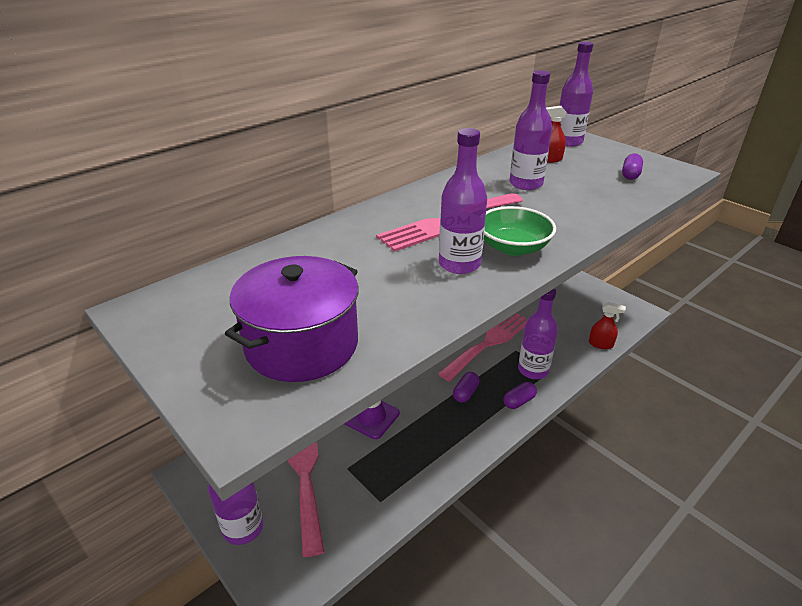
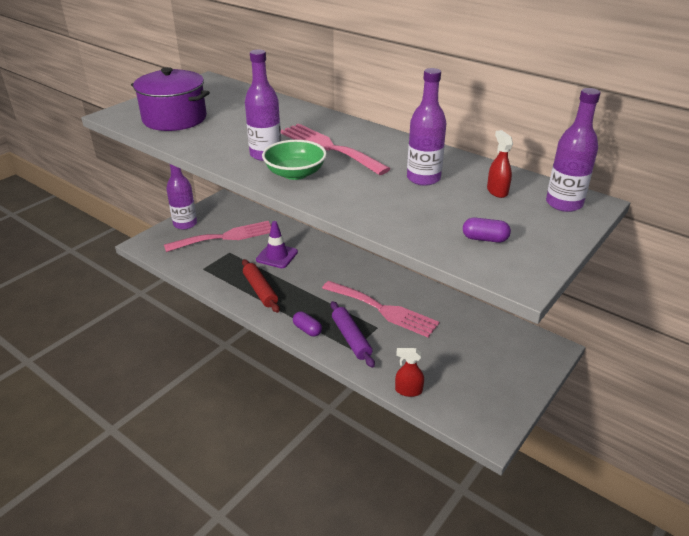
camera: 80 degrees right, 0 degrees up
(442, 438) = (260, 290): none -> red rolling pin
(465, 393) = (311, 299): purple capsule -> none
(533, 370) = (351, 338): purple bottle -> purple rolling pin
(601, 344) = (408, 390): red spray bottle -> red spray bottle turned 90 degrees clockwise

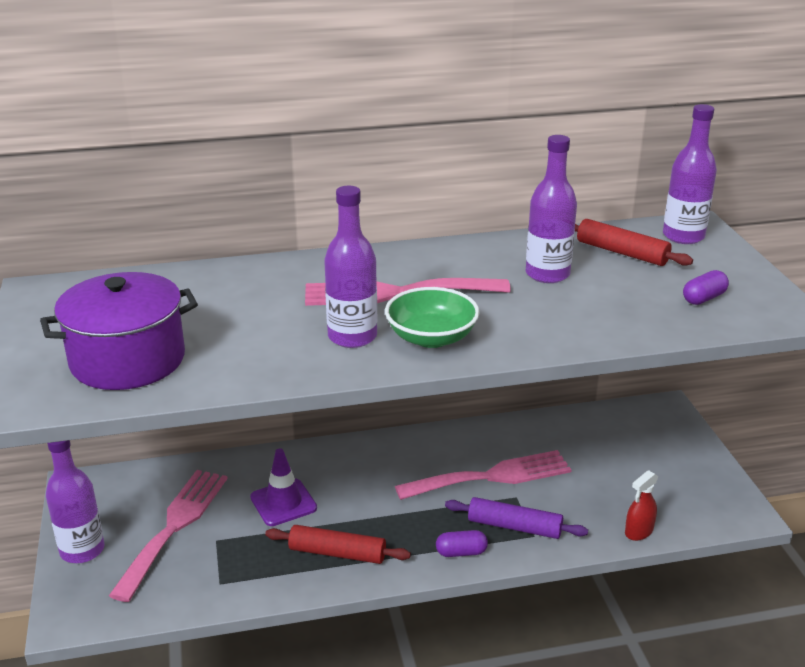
camera: 50 degrees left, 5 degrees down
(497, 191) = (622, 252): red spray bottle -> red rolling pin

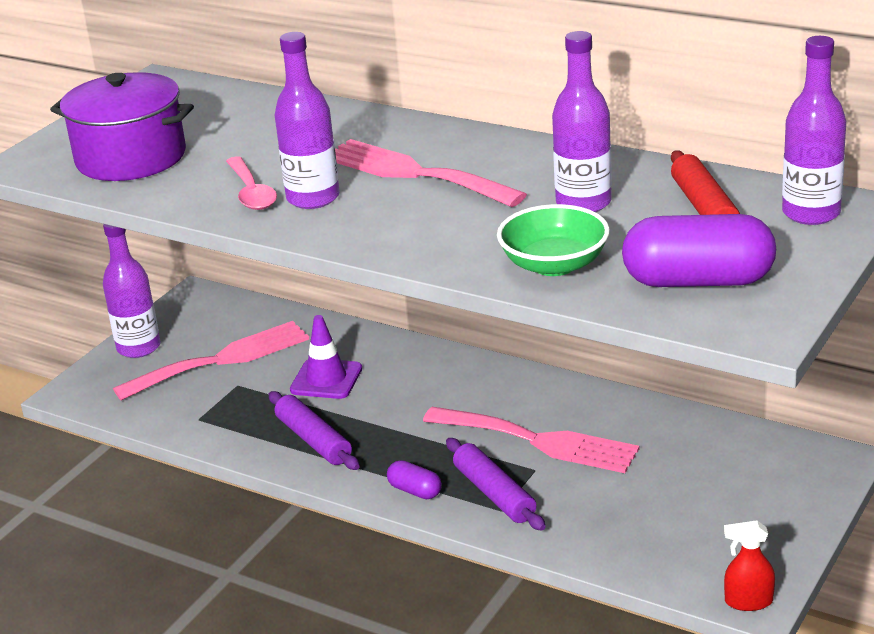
camera: 45 degrees right, 0 degrees up
(292, 350) = (251, 192): none -> pink spoon
(337, 553) = (313, 440): red rolling pin -> purple rolling pin
(431, 338) = (373, 222): green bowl -> green bowl (554, 265)
(638, 531) = (609, 557): red spray bottle -> red spray bottle (748, 601)
(703, 298) = (698, 281): purple capsule -> purple capsule, size x2.08

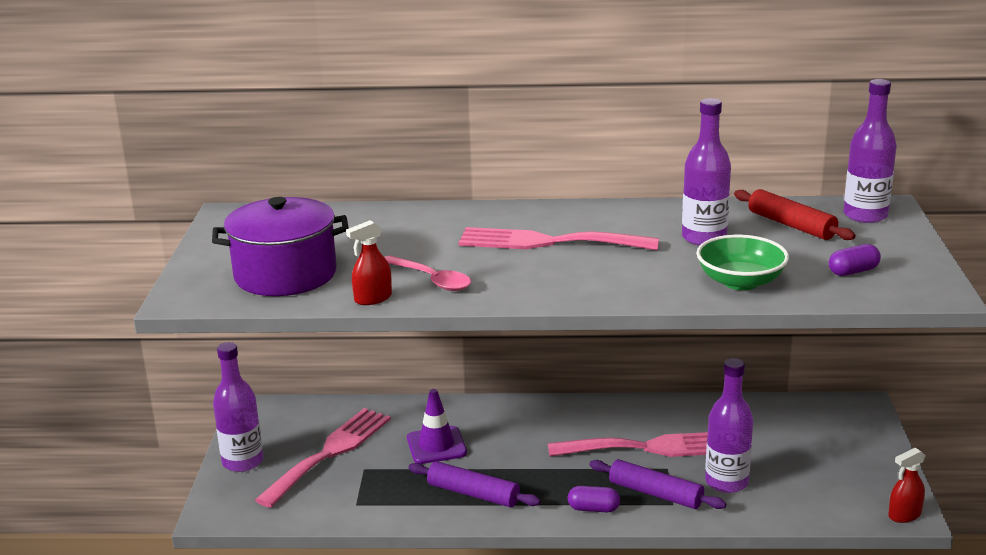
camera: 30 degrees left, 5 degrees down
(175, 201) = (373, 299): none -> red spray bottle
(313, 198) = (490, 274): purple bottle -> purple bottle (726, 482)
(698, 281) = (853, 271): purple capsule -> purple capsule, size x0.48

